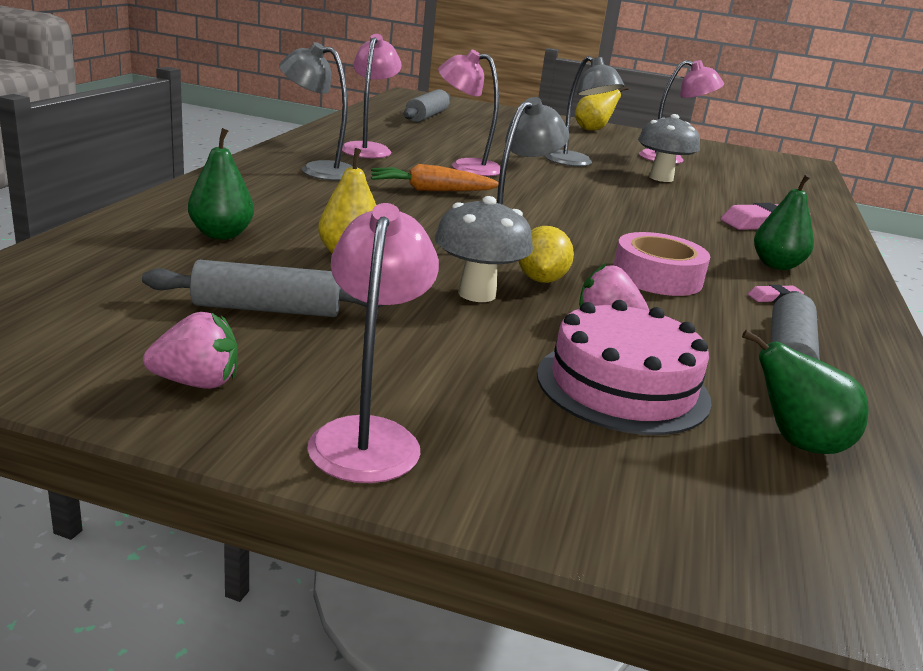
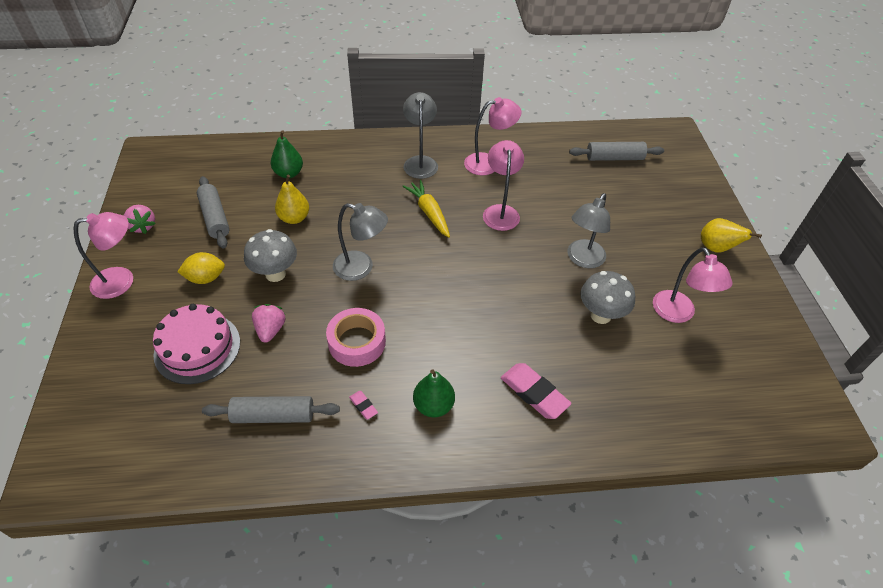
camera: 70 degrees right, 25 degrees up
(432, 190) = (429, 213): orange carrot -> yellow carrot
(541, 280) = (313, 293): yellow lemon -> yellow lemon (205, 278)
(797, 443) = (168, 421): green pear -> none

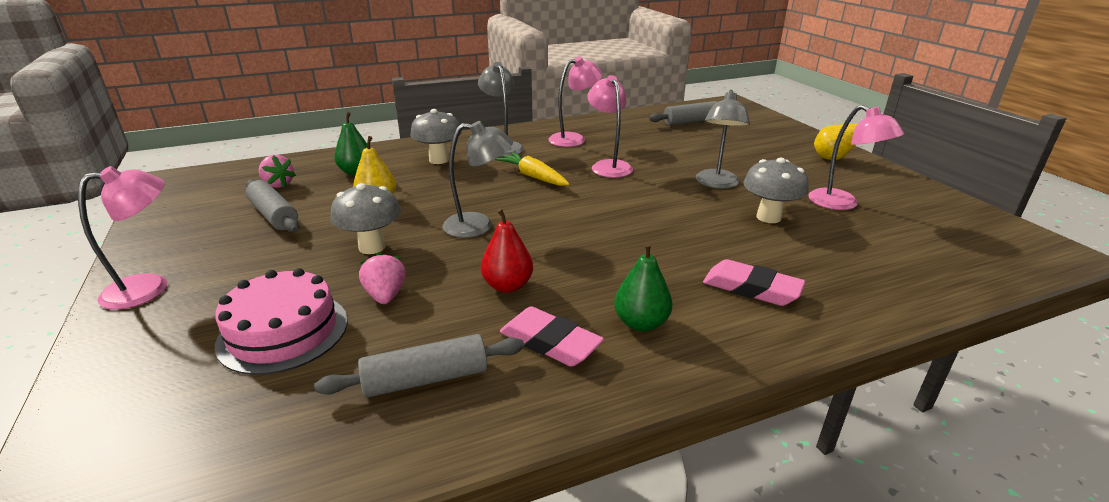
camera: 15 degrees left, 20 degrees down
(143, 226) = (174, 236): pink strawberry -> pink strawberry (278, 184)
(205, 278) = (276, 265): yellow lemon -> none
(357, 342) = (507, 286): pink tape -> red pear
(359, 170) = (439, 160): none -> grey mushroom
(363, 406) = (550, 342): pink eraser -> pink eraser, size x2.08

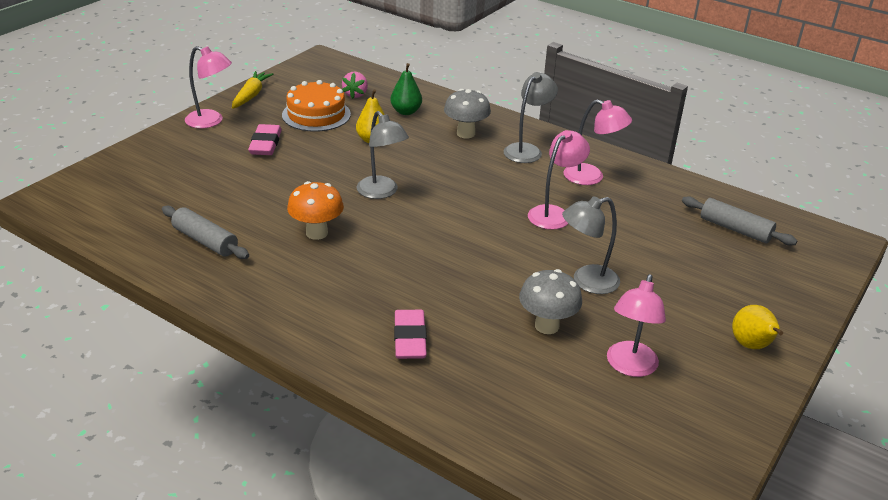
camera: 55 degrees right, 5 degrees up
(274, 215) = (316, 114): grey rolling pin -> orange cake
(283, 332) = (208, 179): pink cake -> none
(372, 247) = (314, 165): grey mushroom -> none
(385, 295) = (267, 194): pink strawberry -> none
(507, 286) = (316, 233): red pear -> orange mushroom
(533, 177) = (487, 185): yellow carrot -> yellow carrot (251, 95)
(550, 342) = (270, 270): pink eraser -> pink eraser (265, 144)
(641, 323) = (320, 299): green pear -> none

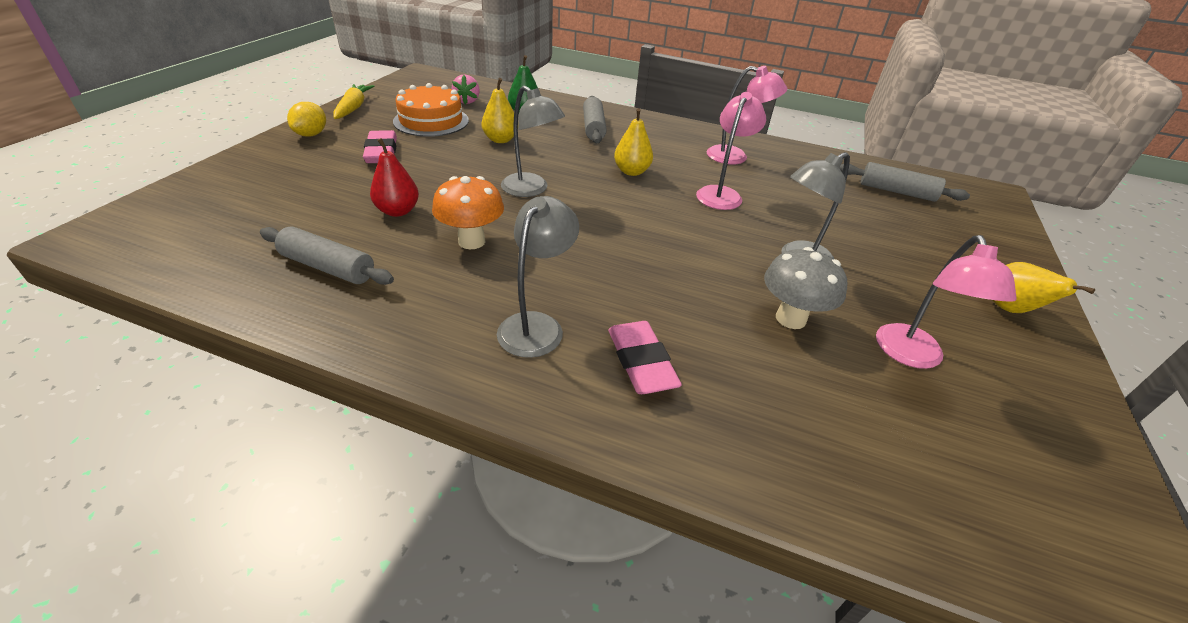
camera: 15 degrees left, 5 degrees up
(211, 121) = (311, 134): pink lamp -> yellow lemon
(266, 201) = (398, 211): none -> red pear
(466, 133) = (593, 128): grey mushroom -> grey rolling pin
(480, 183) = (631, 172): none -> yellow pear
(527, 150) = (660, 138): grey lamp -> grey lamp (537, 325)

